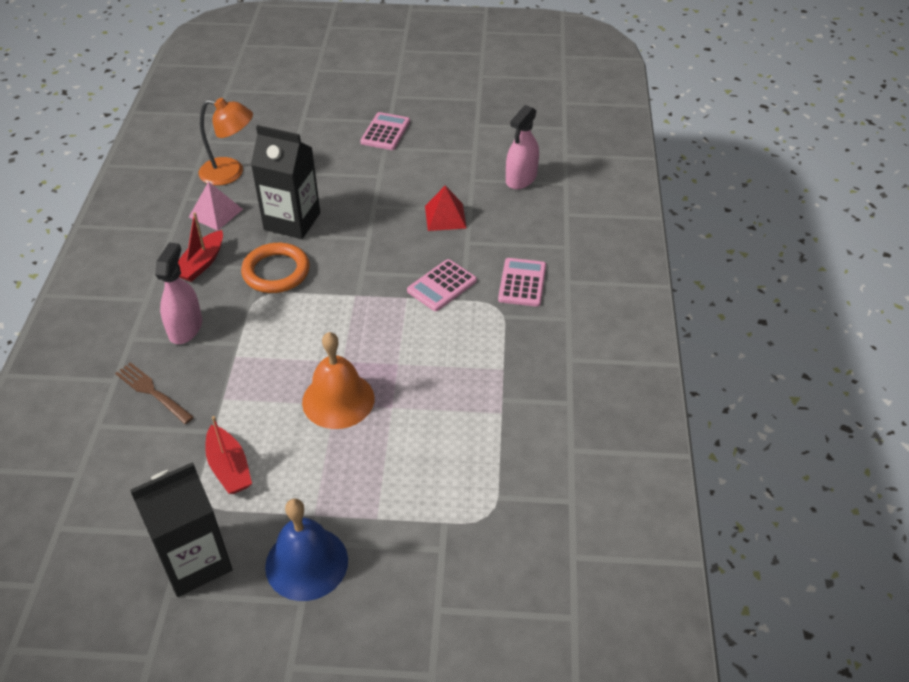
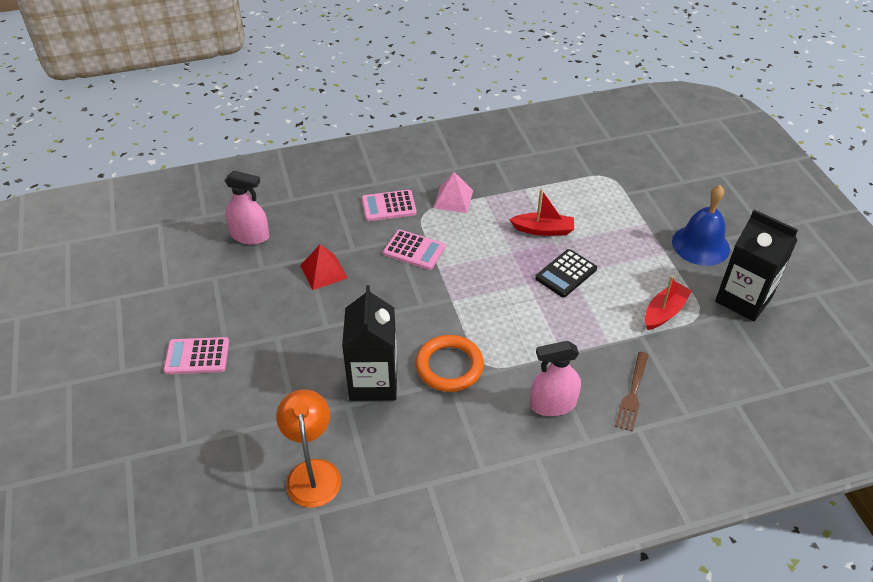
camera: 110 degrees left, 0 degrees up
(201, 264) = (466, 431): red boat -> red boat (543, 230)
(216, 213) = (386, 455): pink pyramid -> pink pyramid (453, 199)
(338, 400) = (566, 273): orange bell -> black calculator

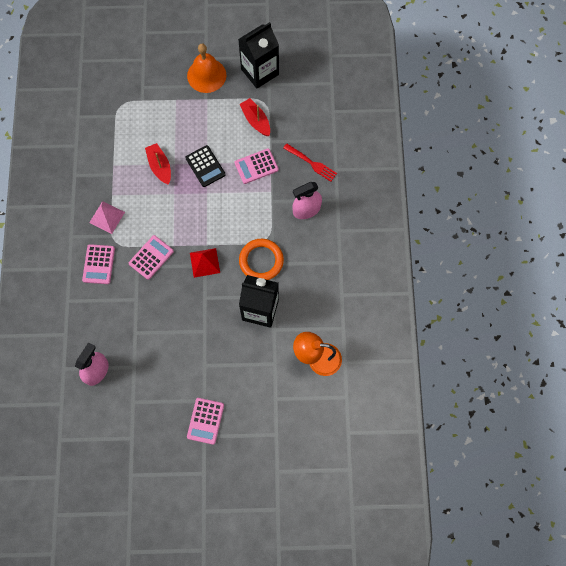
camera: 75 degrees left, 25 degrees up
(323, 271) = (152, 323): red pyramid -> red pyramid (205, 262)
(543, 230) = (160, 166): red boat -> red boat turned 45 degrees counterclockwise
(553, 404) = (306, 210): pink spray bottle -> pink spray bottle turned 60 degrees clockwise
(593, 328) = (256, 166): none -> pink calculator
(632, 393) = (311, 163): brown fork -> red fork
(700, 245) = (206, 75): blue bell -> orange bell

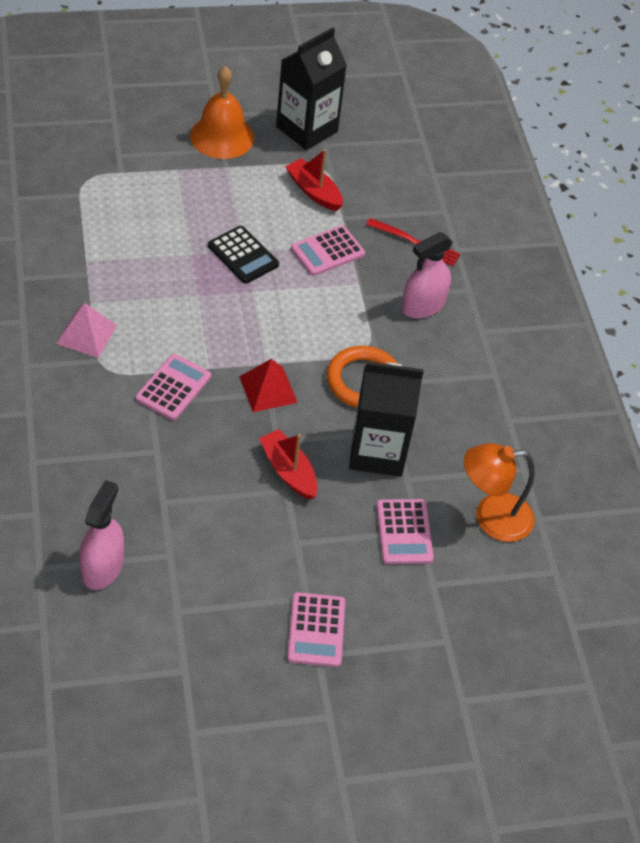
camera: 15 degrees left, 20 degrees down
(98, 264) = (82, 403): pink calculator -> pink calculator (404, 532)
(160, 166) = (166, 259): red boat -> red boat (288, 471)

